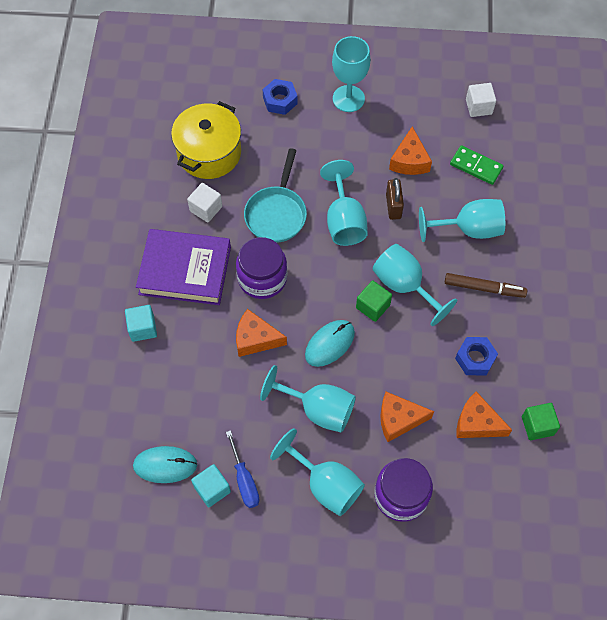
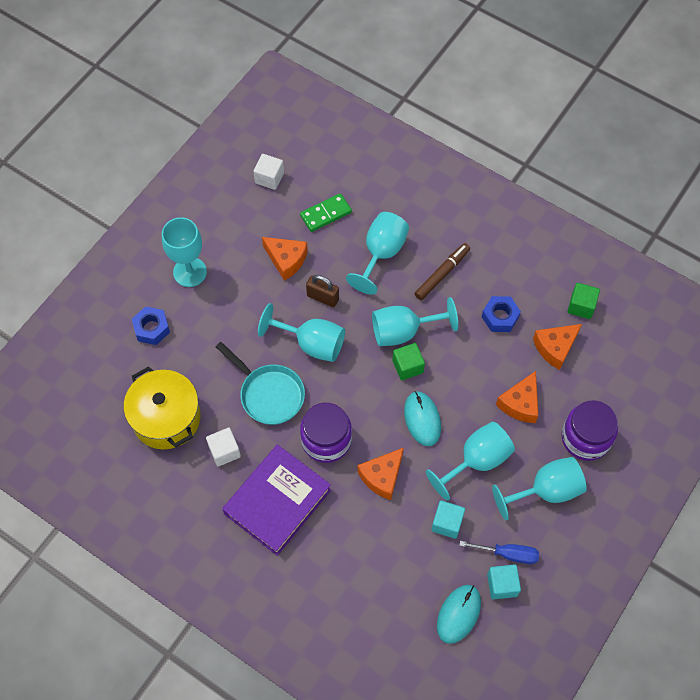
camera: 60 degrees left, 0 degrees up
(143, 328) = (314, 568): turquoise cube -> turquoise cube (447, 523)

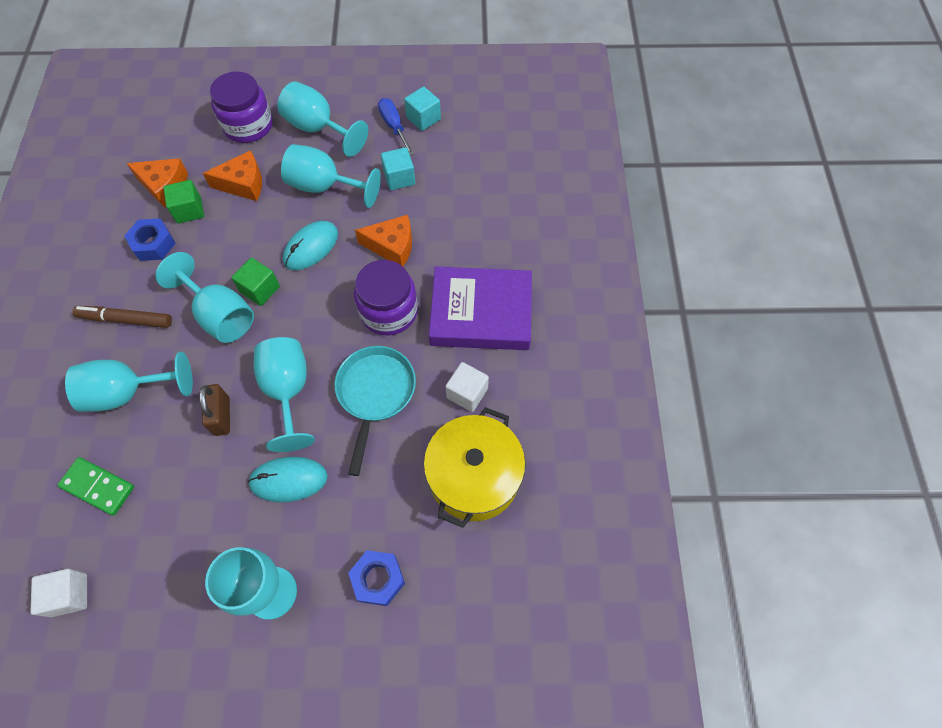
camera: 125 degrees left, 0 degrees up
(286, 260) = (191, 488): orange cheese -> none
(458, 614) = (470, 133): turquoise mouse -> turquoise mouse (288, 480)
(581, 306) = (103, 188): green cube -> green cube (189, 210)

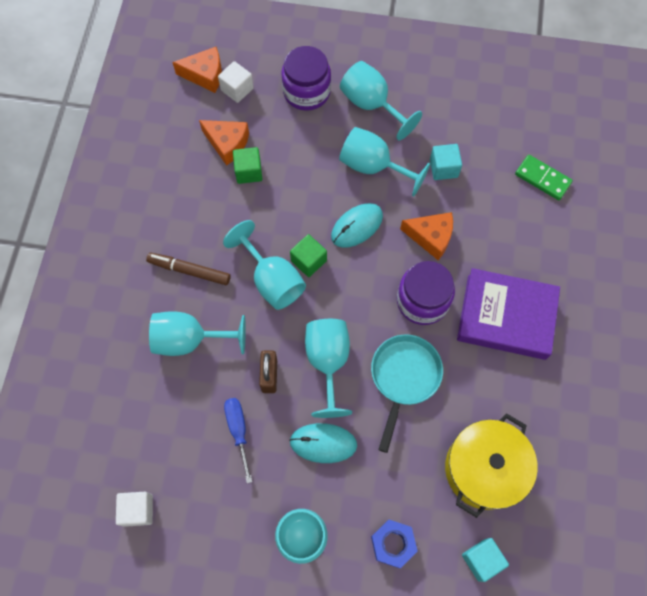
camera: 10 degrees right, 5 degrees up
(98, 486) = (163, 421): green domino -> green domino (542, 178)
(153, 244) = (215, 200): blue nut -> none
(243, 184) = (299, 152): orange cheese -> orange cheese (205, 75)
(394, 127) = (443, 113): blue screwdriver -> blue screwdriver (238, 431)
(423, 118) = (472, 109): turquoise cube -> turquoise cube (481, 560)
(467, 393) = (485, 391): white cube -> white cube (237, 89)

